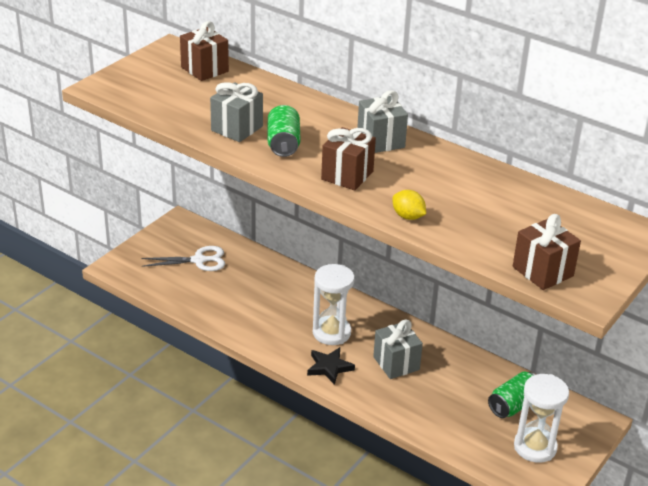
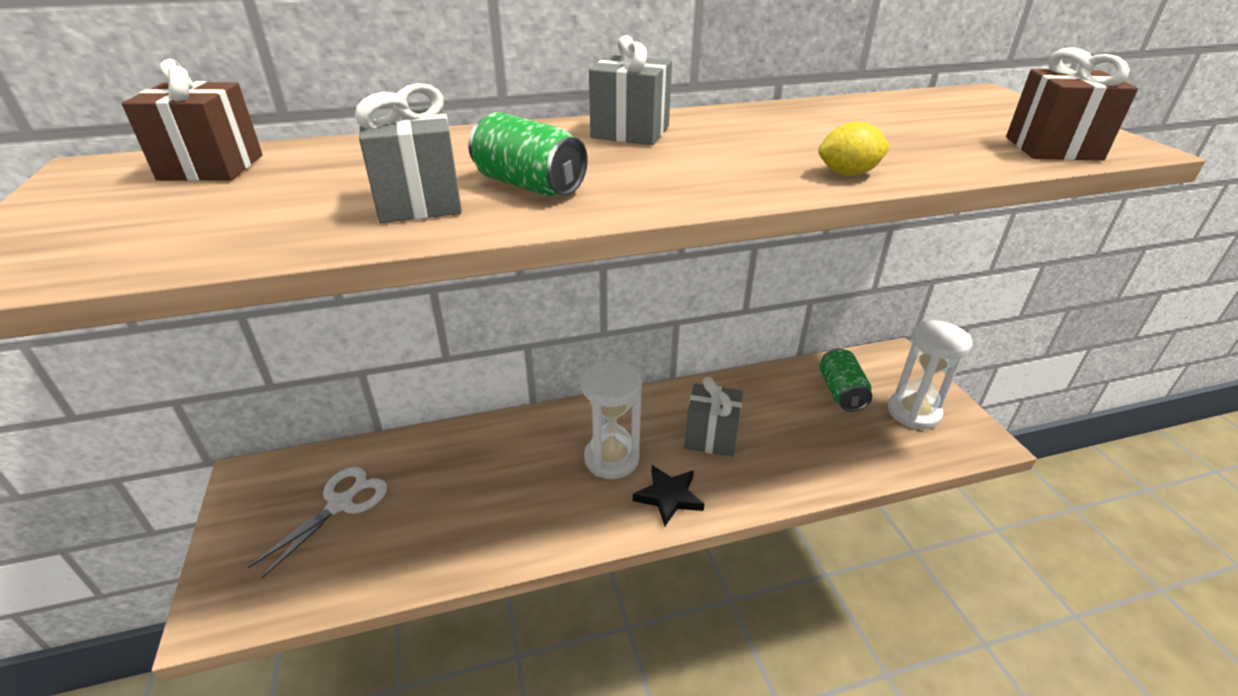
camera: 50 degrees left, 0 degrees up
(347, 175) = (687, 174): brown gift -> none

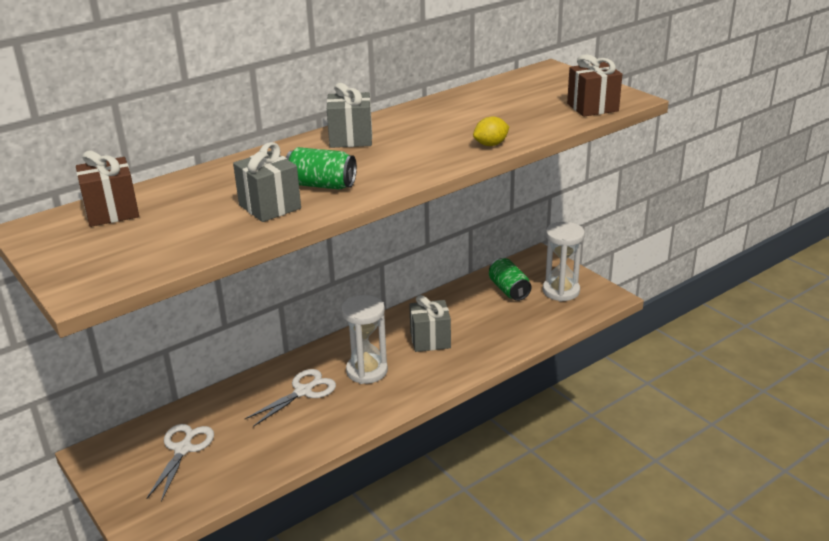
camera: 20 degrees left, 5 degrees down
(521, 465) = (303, 391): none -> white scissors
(668, 497) = (418, 382): black star -> none

